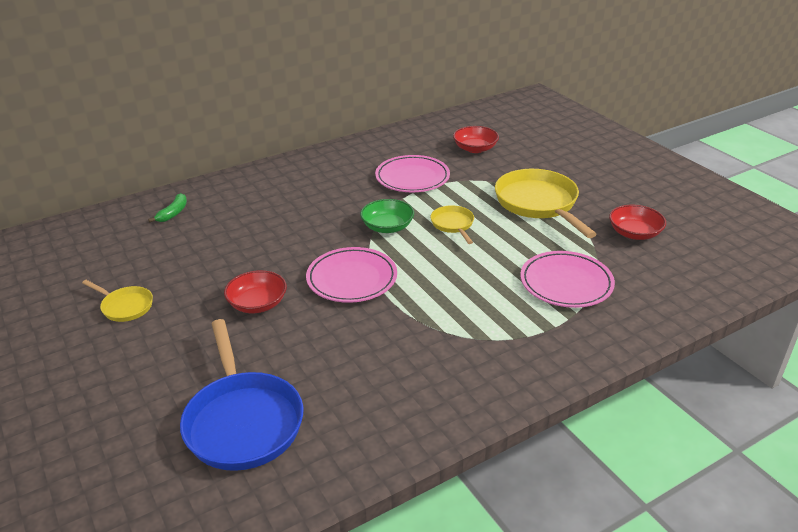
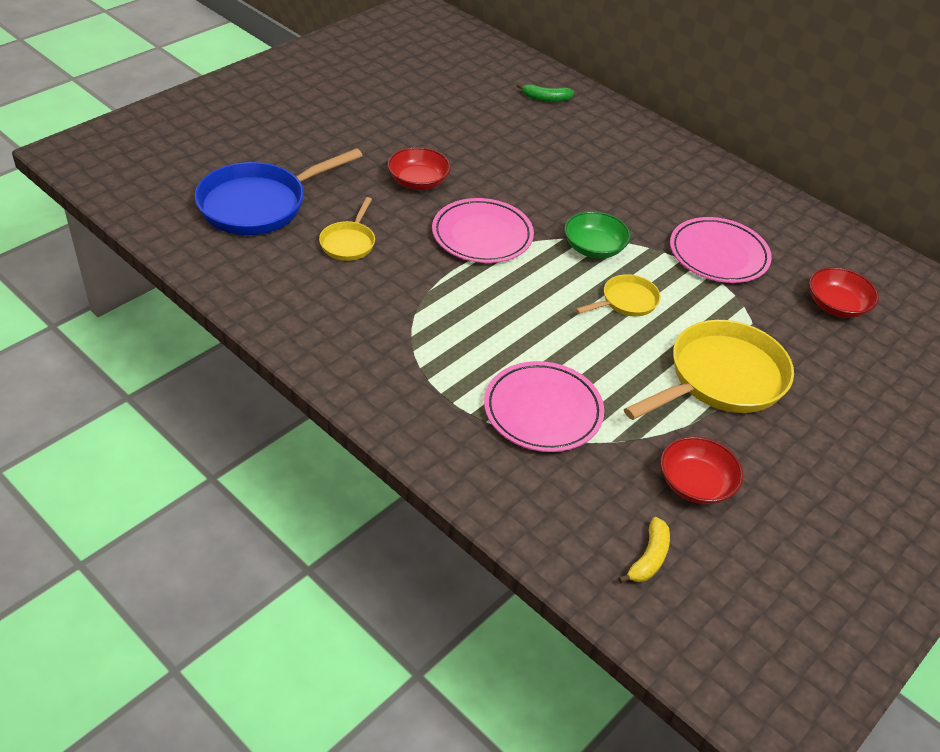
camera: 70 degrees right, 10 degrees up
(125, 306) = (388, 109): yellow pan -> yellow pan (348, 242)
(700, 264) = (649, 558): none -> yellow banana

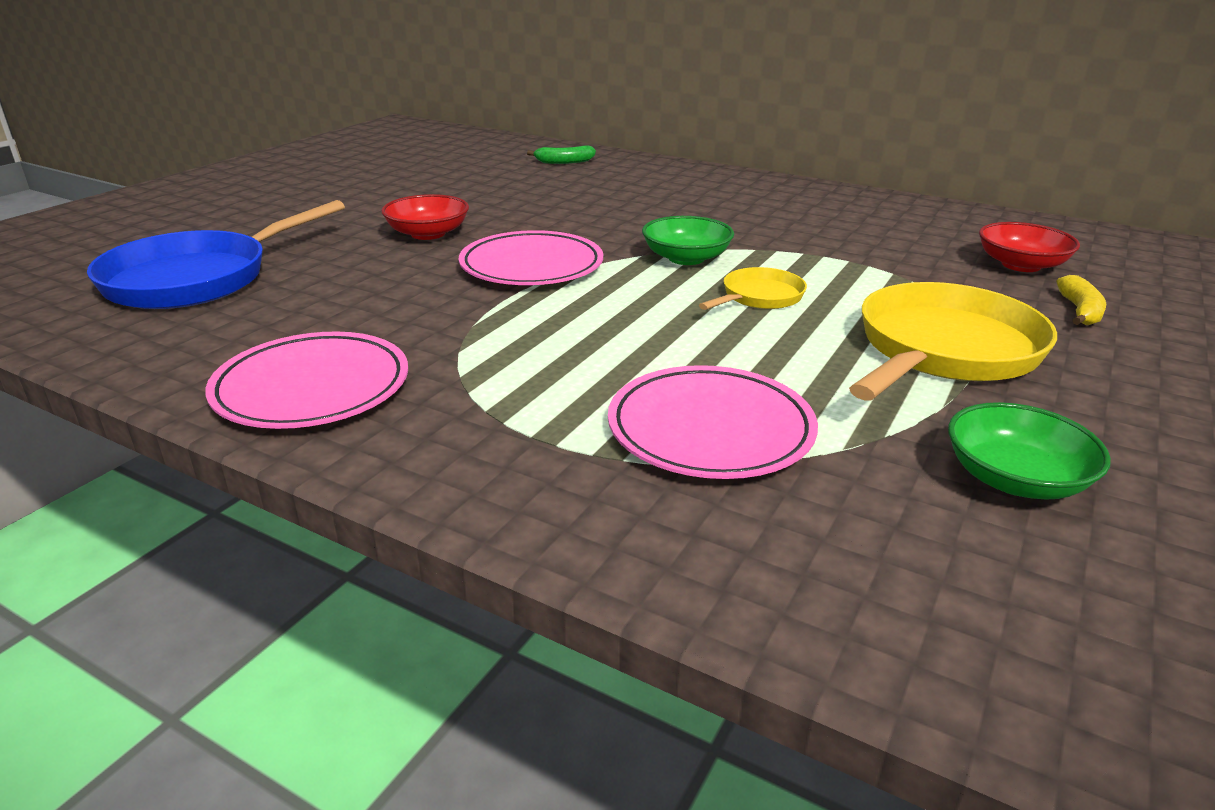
camera: 10 degrees left, 15 degrees down
(348, 242) = (339, 296): yellow pan -> none
(649, 558) = (1032, 610): yellow banana -> yellow banana (1080, 311)
(695, 484) = (1015, 479): red bowl -> green bowl
(718, 255) = (844, 244): pink plate -> pink plate (312, 388)

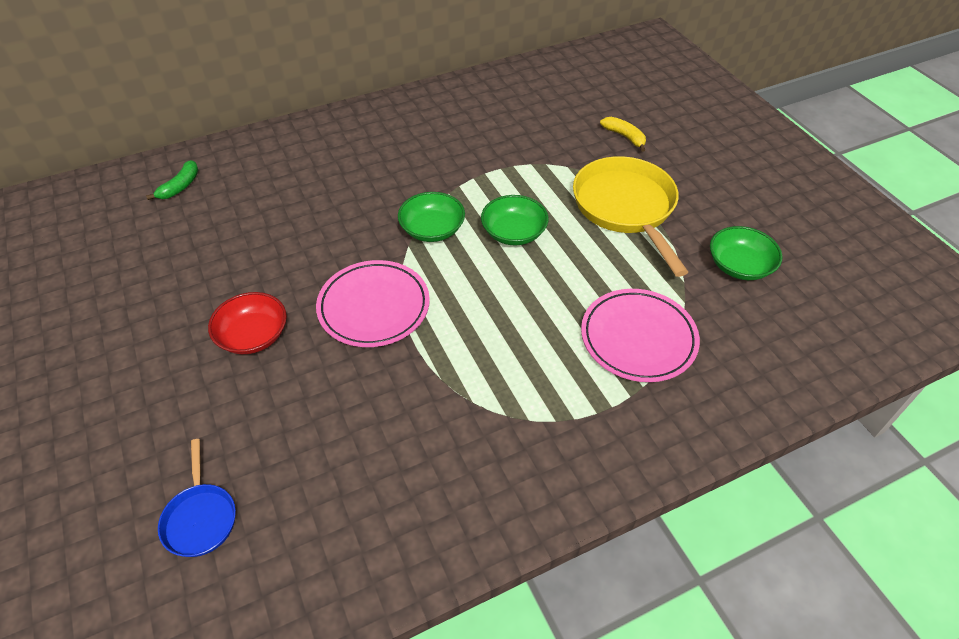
camera: 55 degrees left, 20 degrees up
(197, 278) = (200, 518): blue pan -> blue pan, size x0.51
(312, 388) = (465, 497): pink plate -> none
(759, 297) = (513, 232): yellow pan -> green bowl
(1021, 265) = (562, 115): red bowl -> none

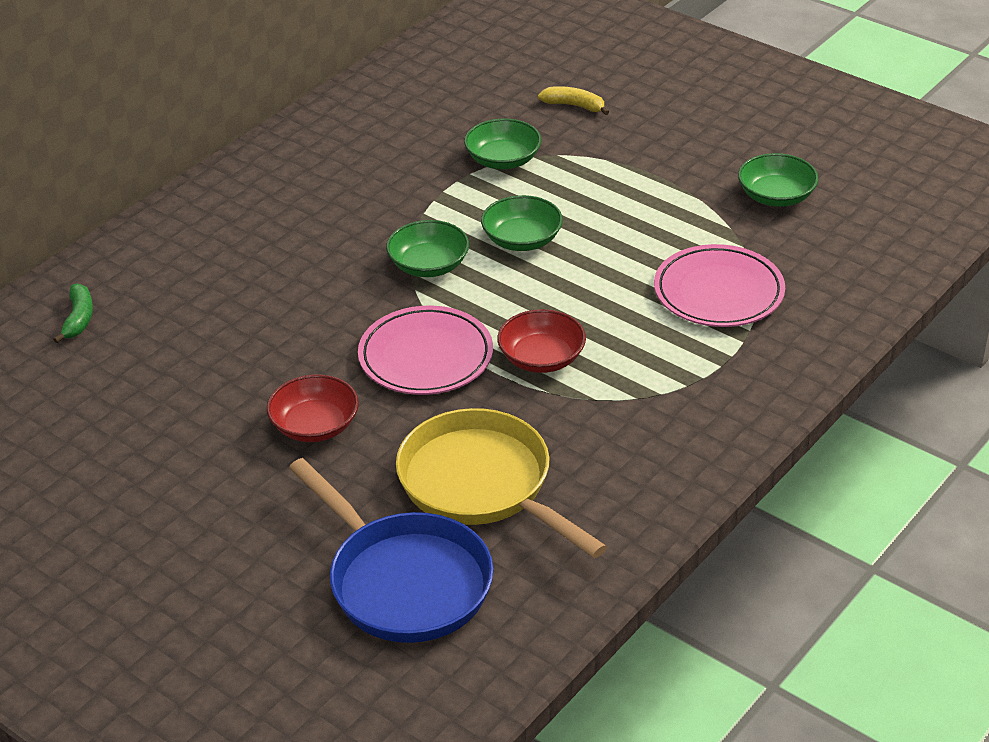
camera: 25 degrees left, 10 degrees down
(200, 518) = (403, 581): blue pan -> blue pan, size x1.97
(457, 344) = (541, 358): none -> red bowl
(544, 162) = (503, 160): none -> green bowl
(626, 208) = (626, 178): yellow pan -> yellow pan (482, 485)

